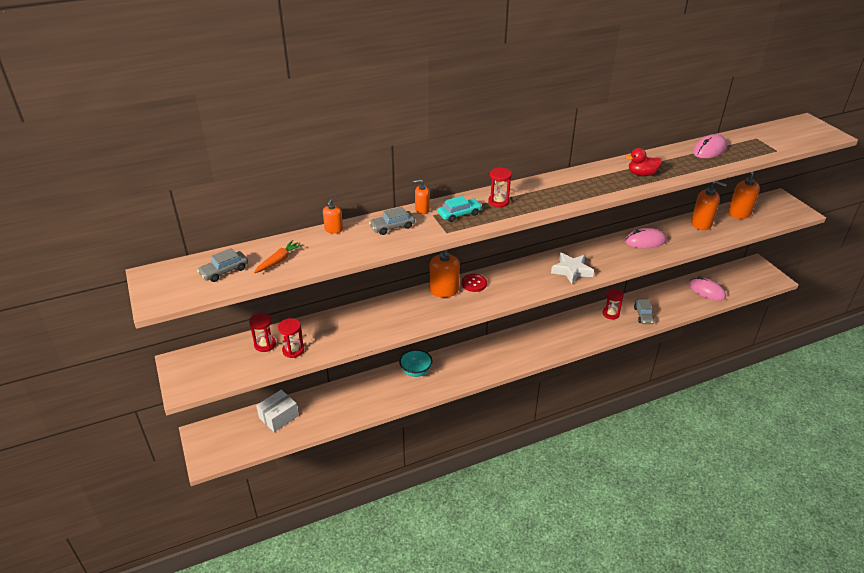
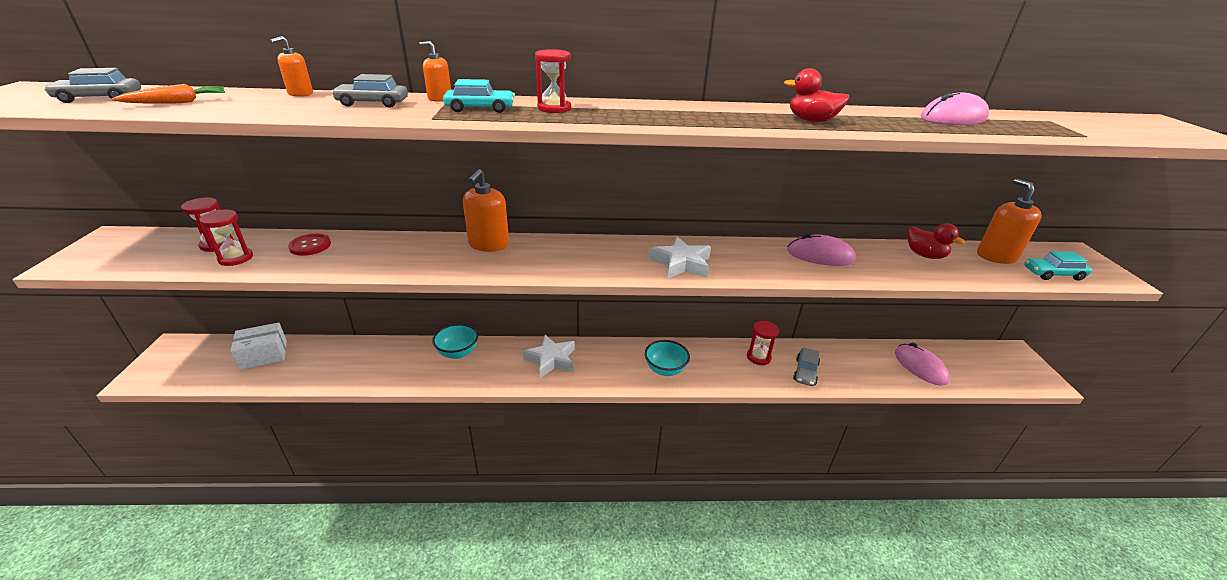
camera: 20 degrees right, 5 degrees down
(474, 283) = (534, 246): red button -> red button (310, 246)
(482, 356) = (551, 360): none -> white star
(559, 340) = (665, 370): none -> turquoise bowl
(701, 224) = (924, 255): orange soap dispenser -> red duck
(771, 219) = (1053, 274): none -> turquoise car

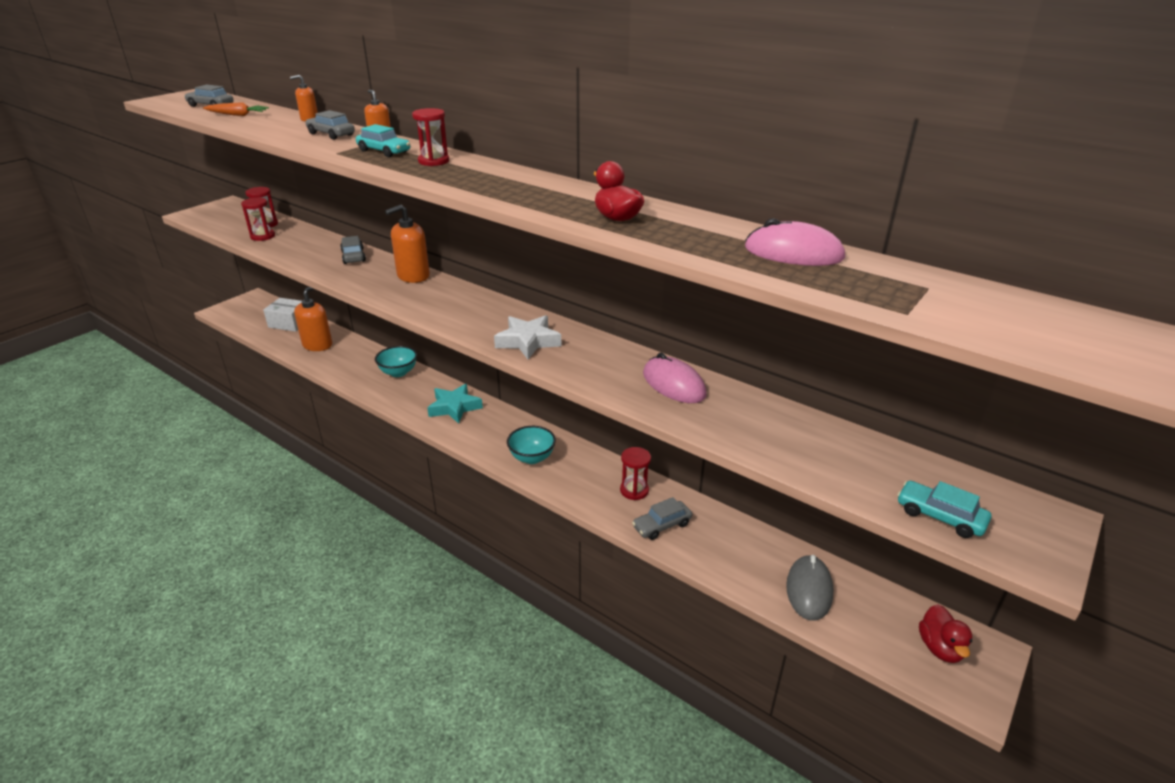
camera: 40 degrees right, 0 degrees up
(310, 246) = (309, 241): red button -> none
(392, 245) = (353, 256): none -> grey car
(551, 360) = (454, 407): white star -> turquoise star
(920, 367) = (809, 590): pink mouse -> grey mouse
(924, 255) = (800, 430): red duck -> red duck (940, 648)
(996, 256) = (901, 469): orange soap dispenser -> orange soap dispenser (317, 345)

